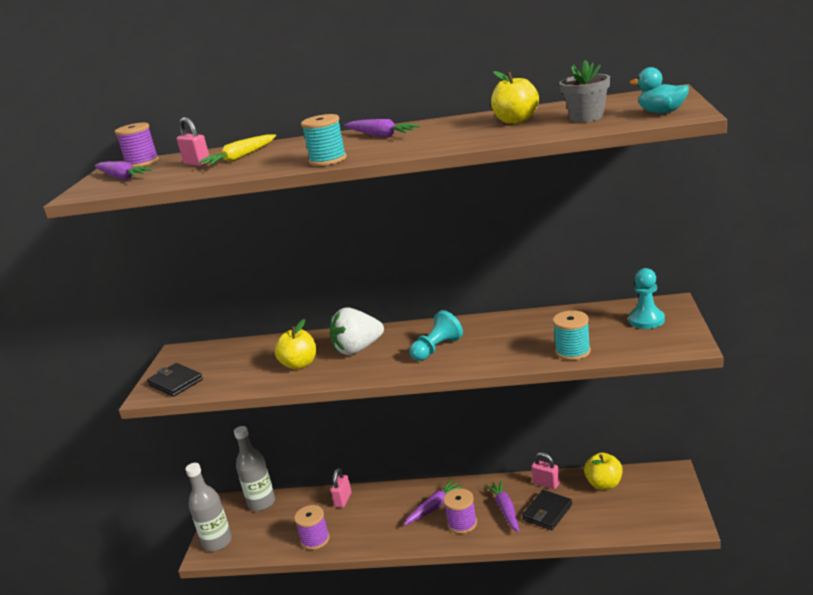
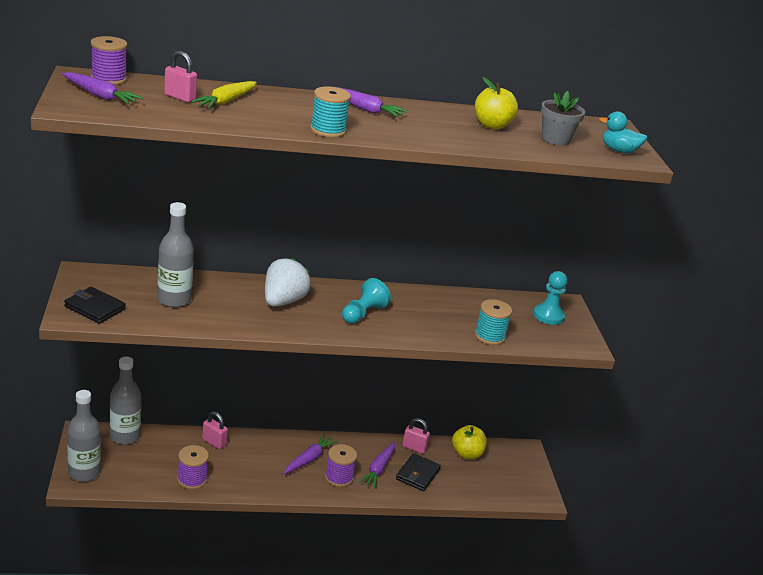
camera: 20 degrees left, 5 degrees up
(252, 364) = (174, 300): none -> grey bottle
(299, 364) = (227, 308): yellow apple -> none
(343, 500) = (214, 442): pink padlock -> pink padlock turned 60 degrees counterclockwise
(358, 349) = (283, 301): white strawberry -> white strawberry turned 150 degrees clockwise
(505, 510) = (379, 469): purple carrot -> purple carrot turned 135 degrees counterclockwise

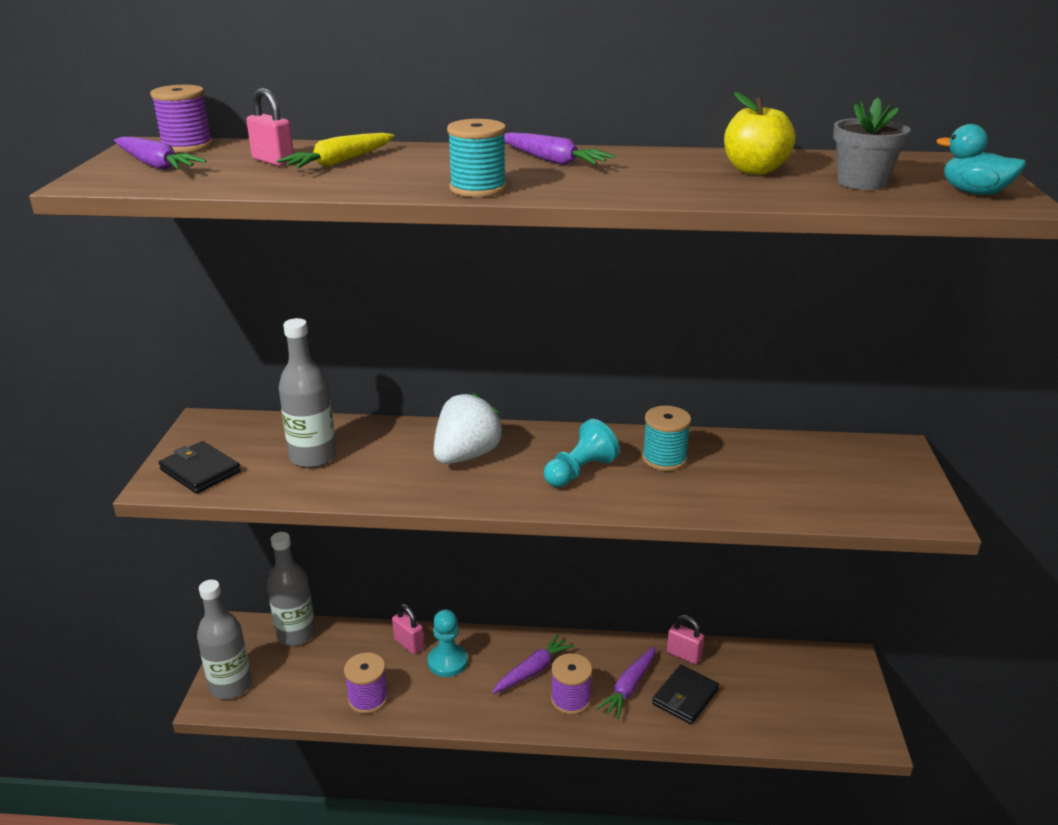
camera: 15 degrees right, 0 degrees up
(466, 454) = (760, 665): yellow apple -> none
(489, 336) = (772, 503): turquoise spool -> turquoise spool (664, 459)
(548, 316) = (870, 469): turquoise pawn -> turquoise pawn (447, 662)

